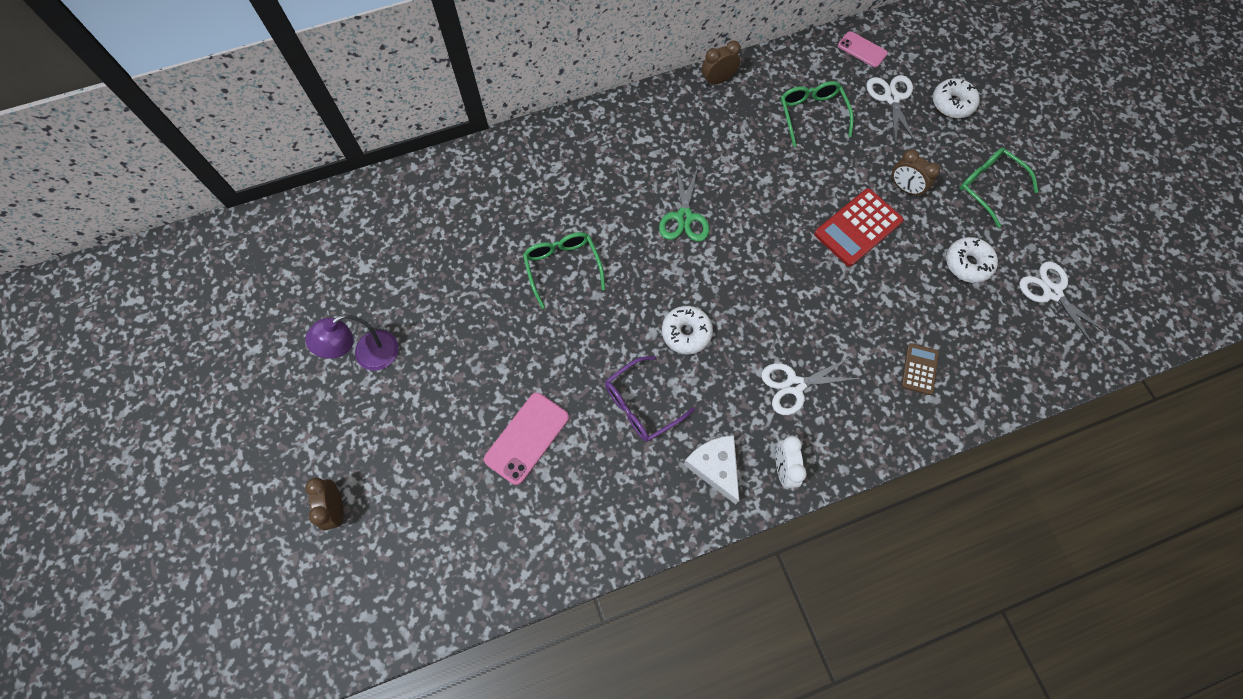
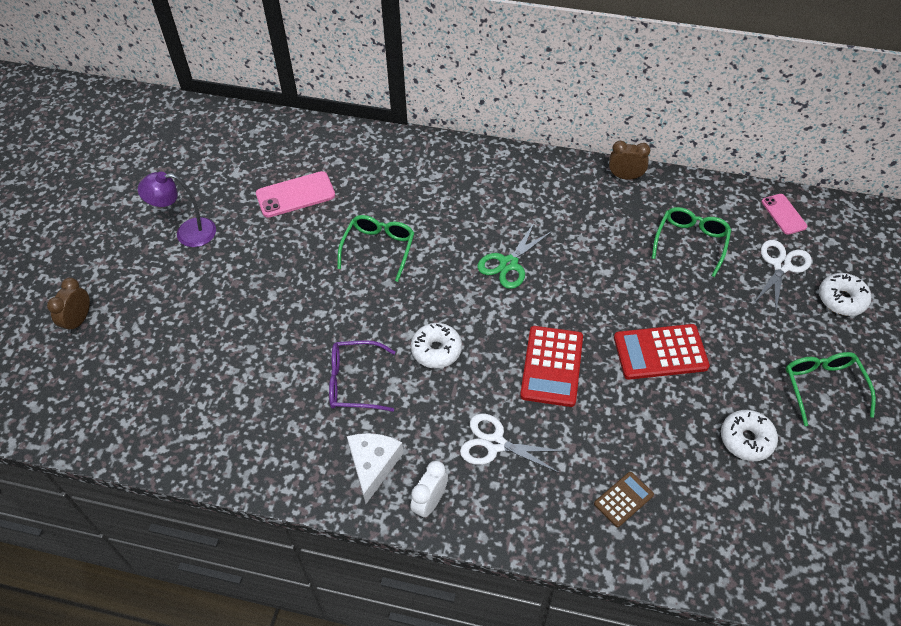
camera: 35 degrees right, 15 degrees down
(527, 438) = (247, 354): pink phone -> pink phone (295, 195)
(787, 290) = (552, 366): none -> red calculator
(904, 188) = (733, 344): brown clock -> none
(1052, 292) = (818, 513): white scissors -> none

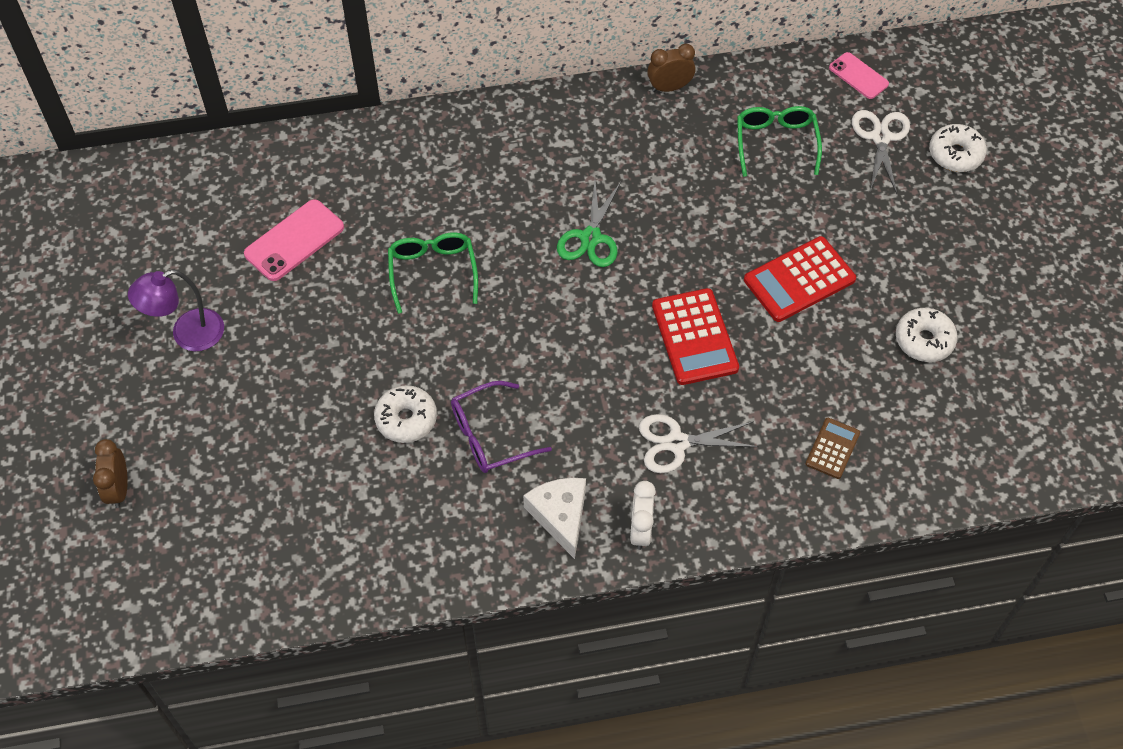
camera: 25 degrees left, 5 degrees up
(436, 350) = (562, 366): white donut -> white donut (406, 419)
(823, 387) = (975, 257): green glasses -> none

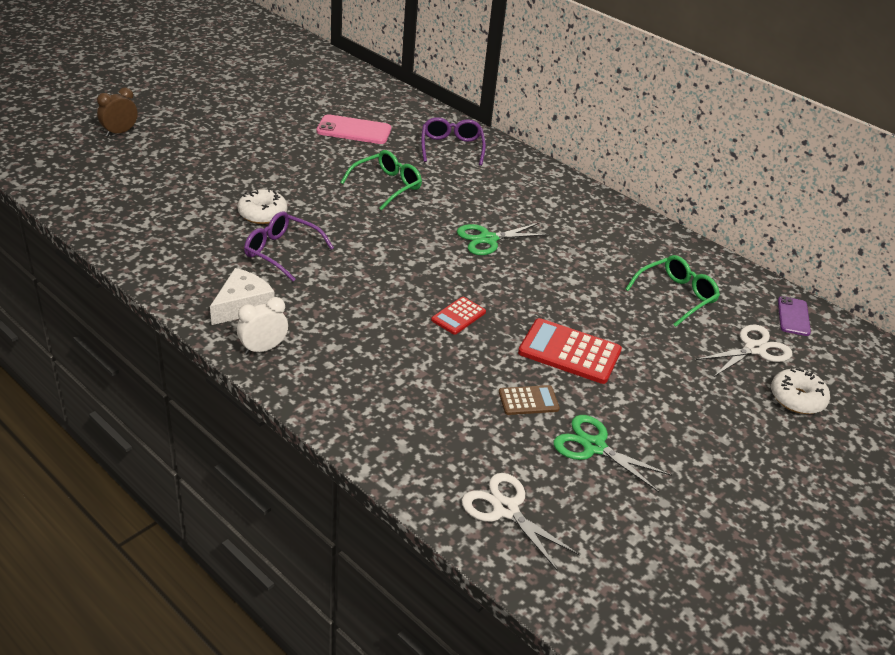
camera: 50 degrees right, 20 degrees down
(187, 334) = (249, 118): purple lamp -> none
(400, 167) = (451, 148): none -> purple glasses
(669, 87) = (655, 230): brown clock -> none
(676, 443) = (356, 340): white scissors -> white scissors (505, 509)
(694, 337) = (458, 316): red calculator -> red calculator, size x0.57
(832, 448) = (432, 428): brown calculator -> brown calculator (528, 401)
(858, 76) = (793, 316): pink phone -> purple phone
(924, 340) = (594, 446): white donut -> green scissors

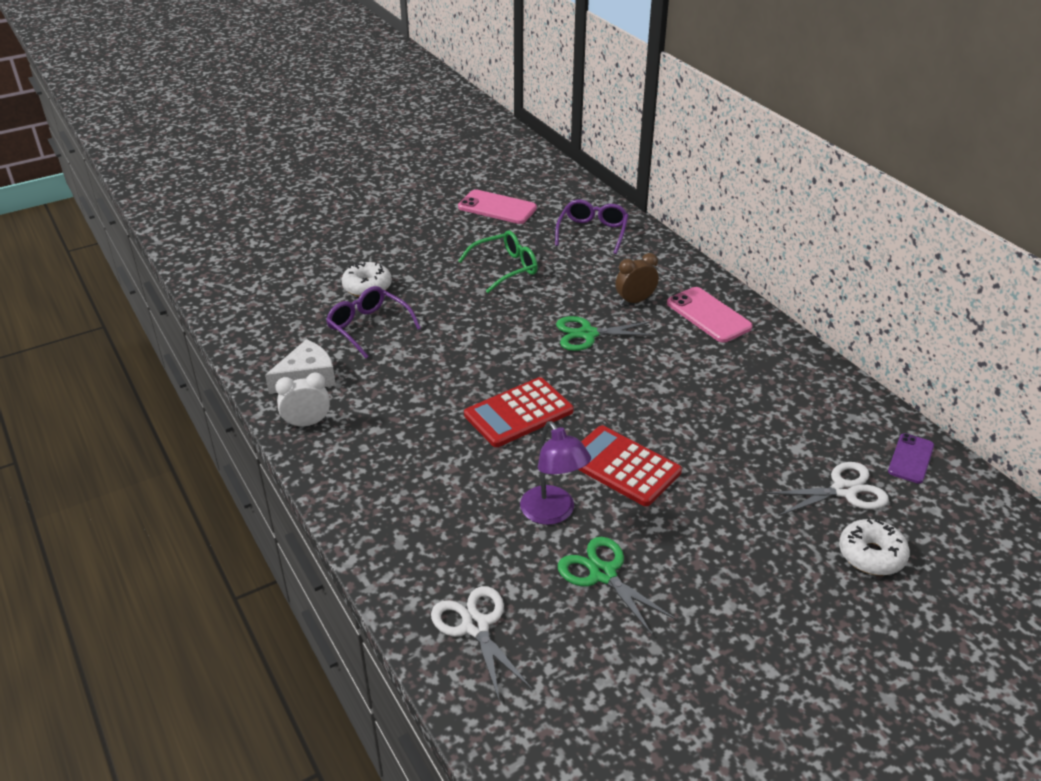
camera: 20 degrees right, 0 degrees up
(120, 132) = (269, 195): brown clock -> brown clock (635, 301)
(458, 316) = (518, 413): red calculator -> red calculator, size x1.77
(528, 401) = (553, 513): brown calculator -> purple lamp
(584, 213) = (708, 315): none -> pink phone
(675, 296) = (774, 418): green glasses -> none

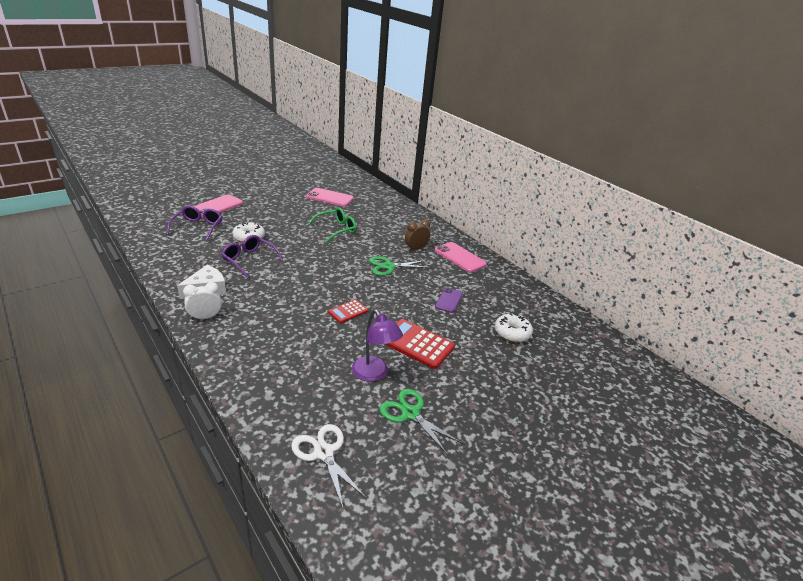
camera: 10 degrees left, 5 degrees down
(317, 232) = (217, 206): none -> pink phone
(518, 413) = (348, 311): red calculator -> red calculator, size x0.57
(592, 233) = (387, 212): purple glasses -> purple glasses (198, 227)
(844, 490) = (555, 358): white scissors -> none
(871, 555) = (579, 397): white donut -> white donut (512, 333)
(910, 458) = (590, 338): purple phone -> purple phone (448, 300)

